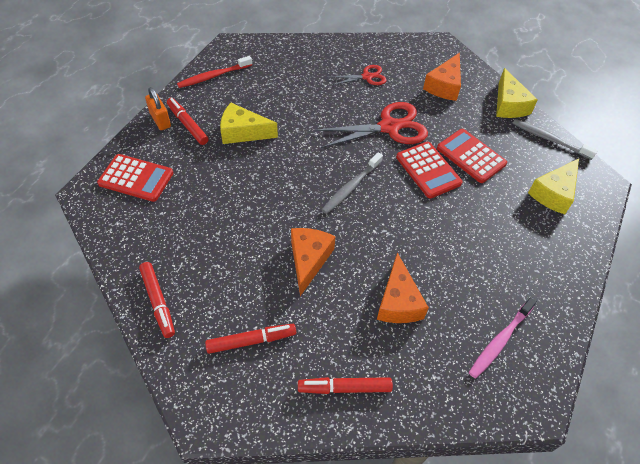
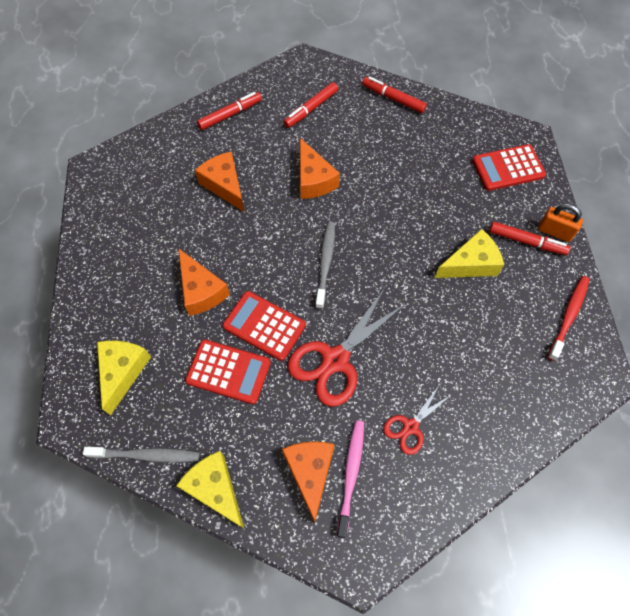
camera: 150 degrees right, 10 degrees up
(467, 218) = (201, 290): none -> orange cheese
(500, 340) = (133, 198): pink toothbrush -> pink toothbrush (351, 475)

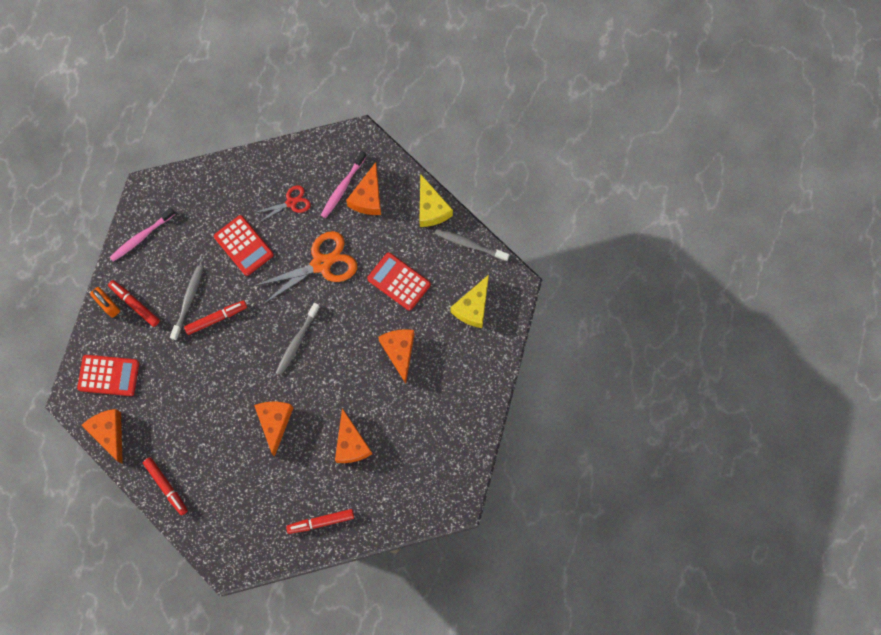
camera: 160 degrees left, 10 degrees up
(264, 326) = (362, 307): red calculator -> red calculator (243, 245)
(311, 109) = (246, 502): red marker -> red marker (216, 318)
(335, 360) = (321, 264): red scissors -> orange scissors
(470, 264) = (188, 302): yellow cheese -> grey toothbrush
(474, 122) = (109, 433): none -> orange cheese
(568, 316) = (141, 237): red toothbrush -> pink toothbrush

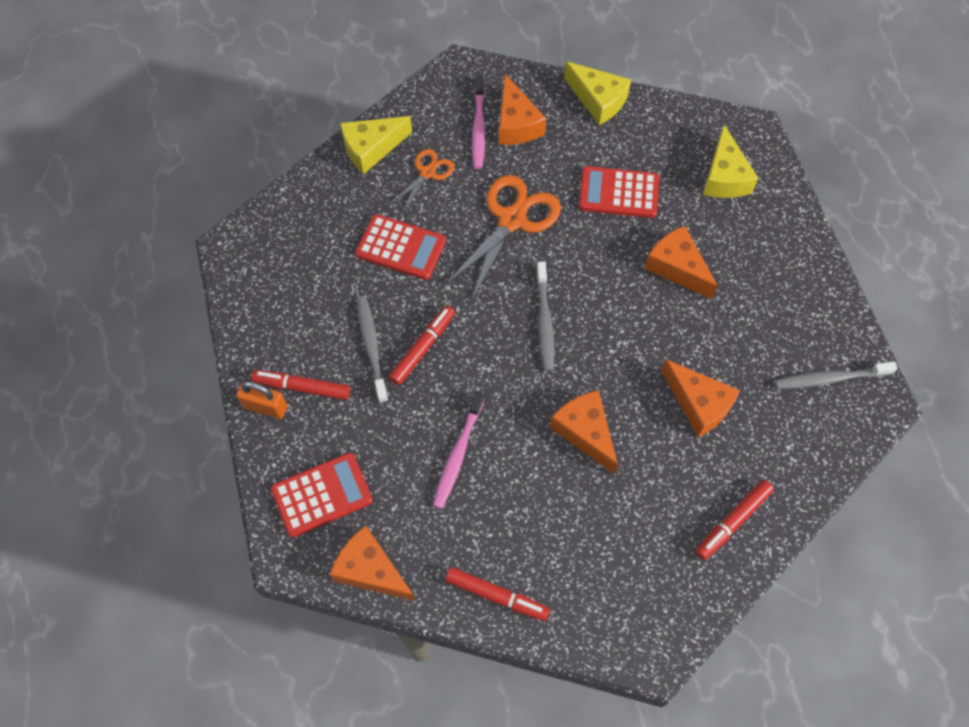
camera: 30 degrees left, 10 degrees down
(141, 237) = (260, 303): pink toothbrush -> pink toothbrush (458, 454)
(267, 166) = (371, 149): none -> yellow cheese
(291, 202) = (427, 173): red scissors -> orange scissors
(470, 244) = (670, 115): grey toothbrush -> grey toothbrush (830, 378)

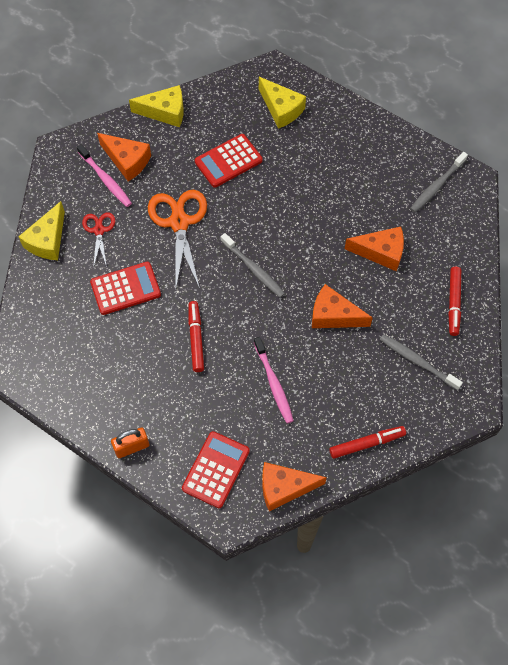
camera: 40 degrees left, 0 degrees up
(302, 387) = (143, 418): red marker -> none
(372, 347) = (164, 362): grey toothbrush -> grey toothbrush (417, 362)
(427, 173) = (99, 230): orange scissors -> red scissors
(677, 267) = (301, 182): orange cheese -> none

